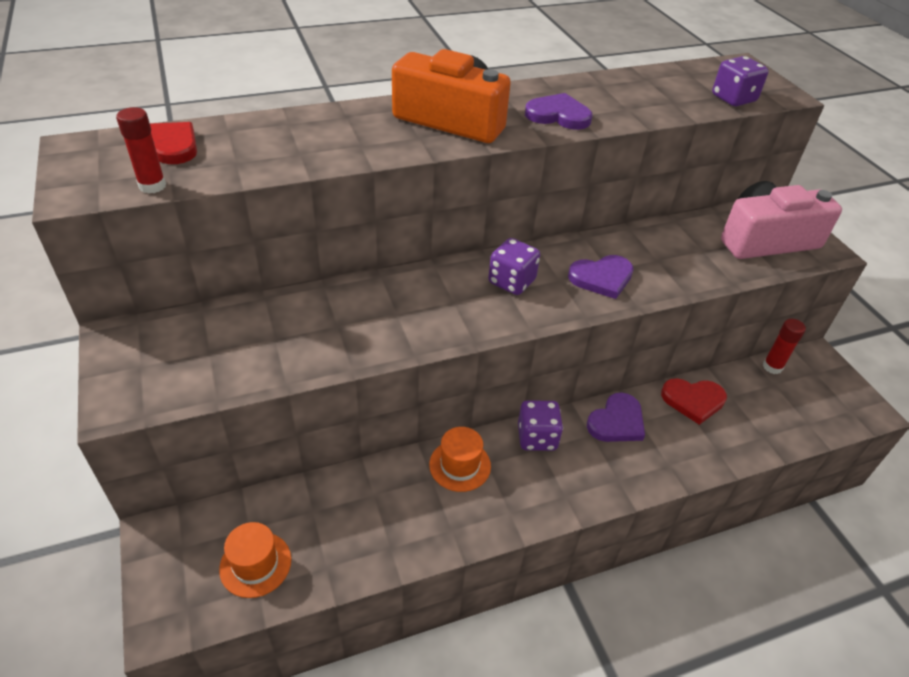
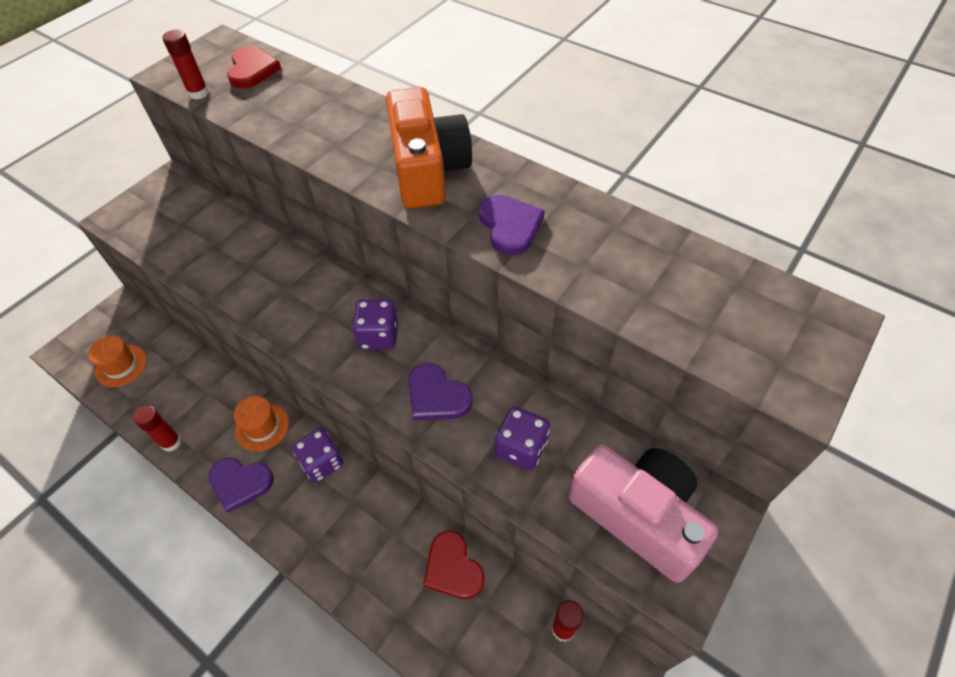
camera: 60 degrees right, 10 degrees up
(414, 550) = (171, 442): none -> red glue stick
(616, 422) = (380, 514): purple heart -> purple heart (240, 483)
(733, 99) = (720, 345): purple dice -> purple dice (521, 448)

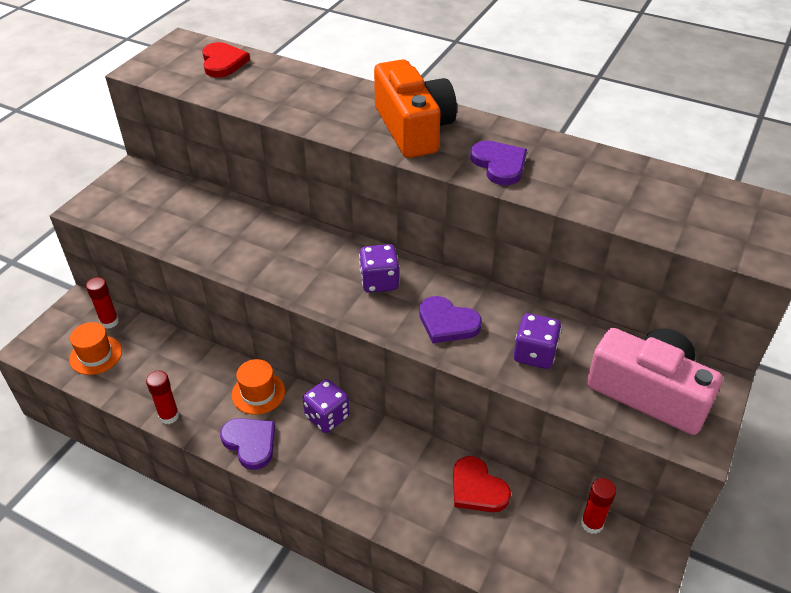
camera: 10 degrees left, 10 degrees down
(198, 93) = (179, 83): red glue stick -> red glue stick (109, 322)
(240, 483) = (250, 443): purple heart -> purple heart turned 135 degrees counterclockwise

